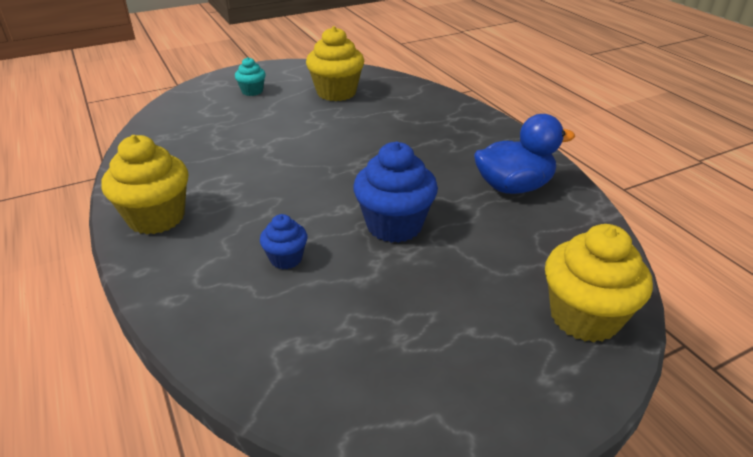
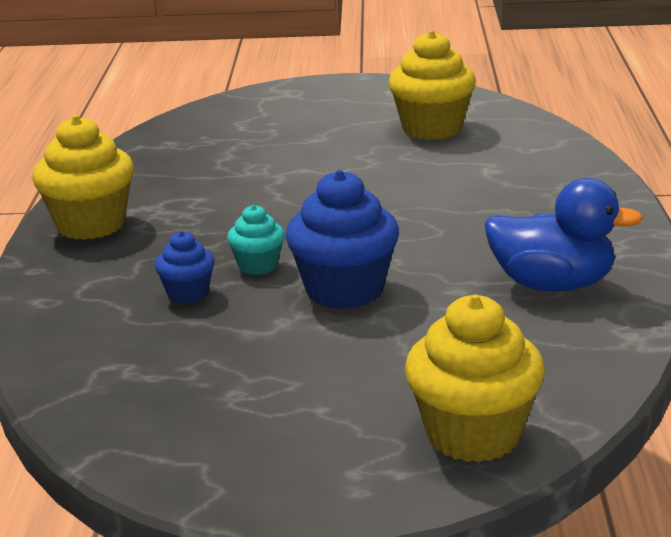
camera: 30 degrees right, 10 degrees down
(252, 91) = (322, 109): turquoise cupcake -> turquoise cupcake (258, 265)

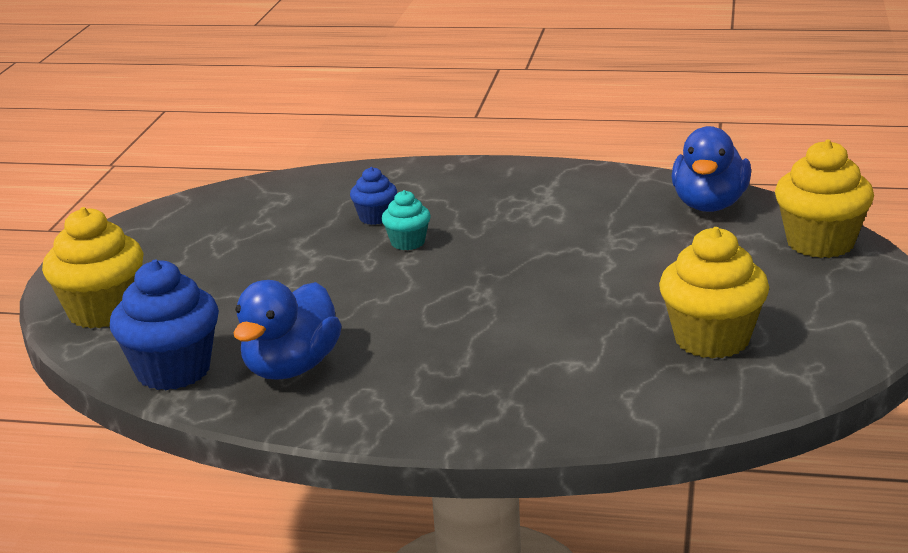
camera: 100 degrees right, 0 degrees up
(91, 224) = (522, 179): yellow cupcake -> yellow cupcake (820, 243)
(175, 140) = (709, 205): none -> blue duck
(344, 290) = (341, 275): blue cupcake -> blue cupcake (173, 371)

